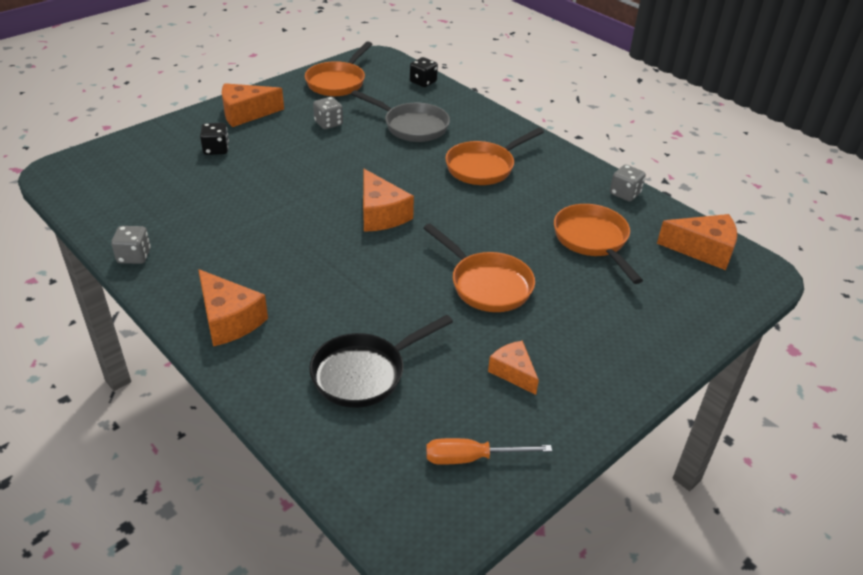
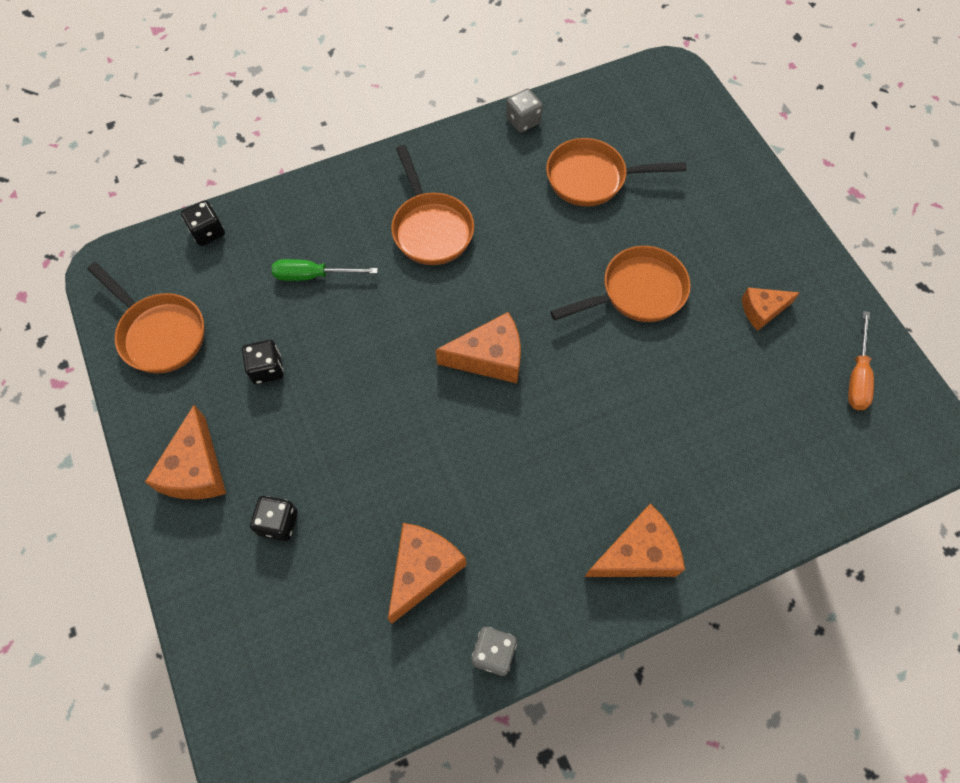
camera: 70 degrees left, 25 degrees up
(328, 123) = (267, 369): grey dice -> black dice
(364, 373) = (742, 436): black pan -> none
(412, 126) = (313, 275): grey pan -> green screwdriver
(703, 250) = (629, 98): orange cheese -> orange cheese (423, 570)

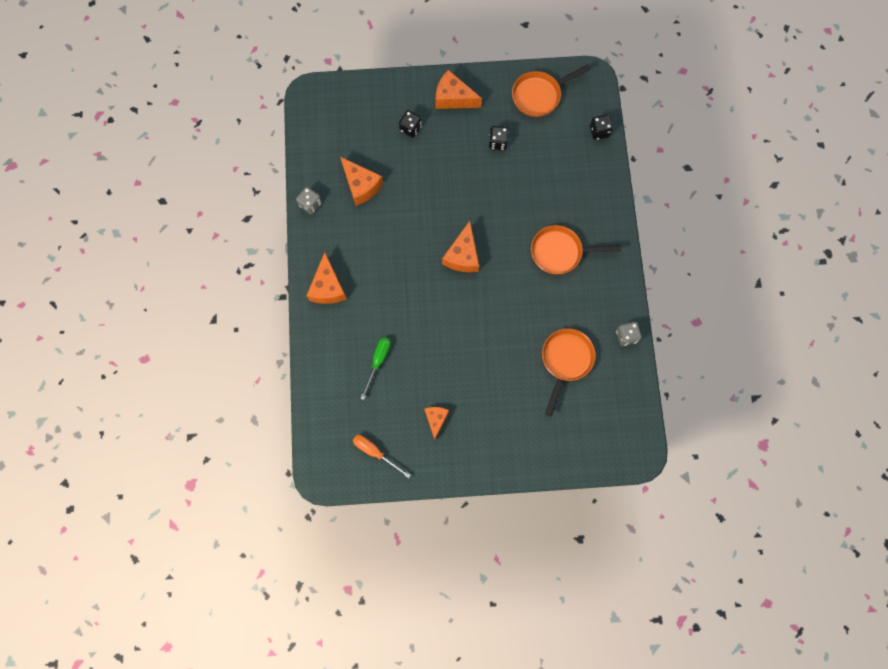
camera: 110 degrees right, 10 degrees up
(313, 275) = (549, 179): green screwdriver -> green screwdriver (378, 362)
(637, 292) = (474, 352): orange pan -> none

